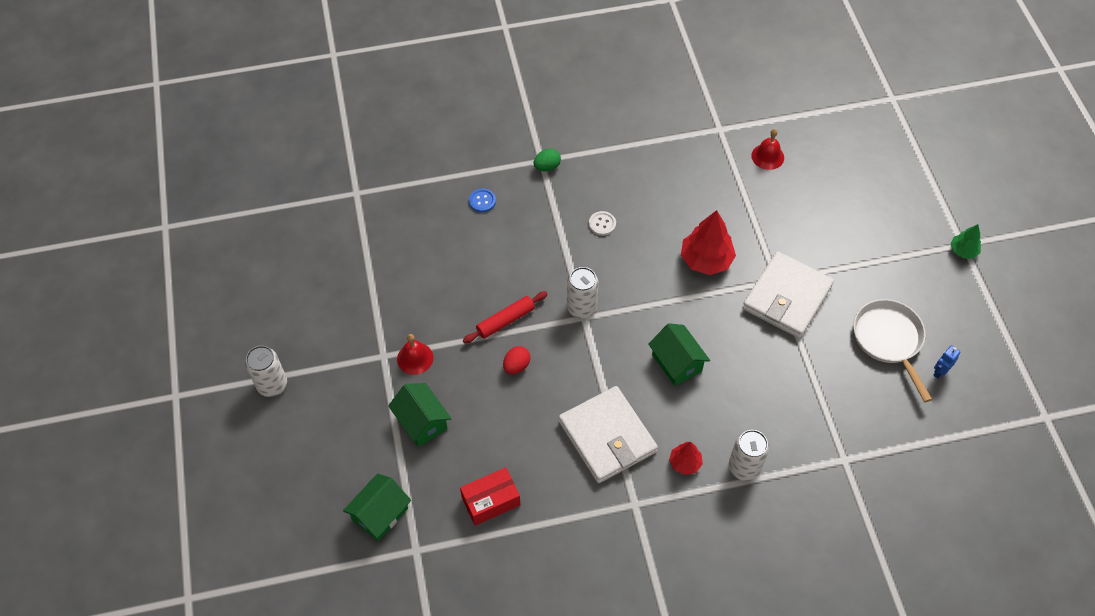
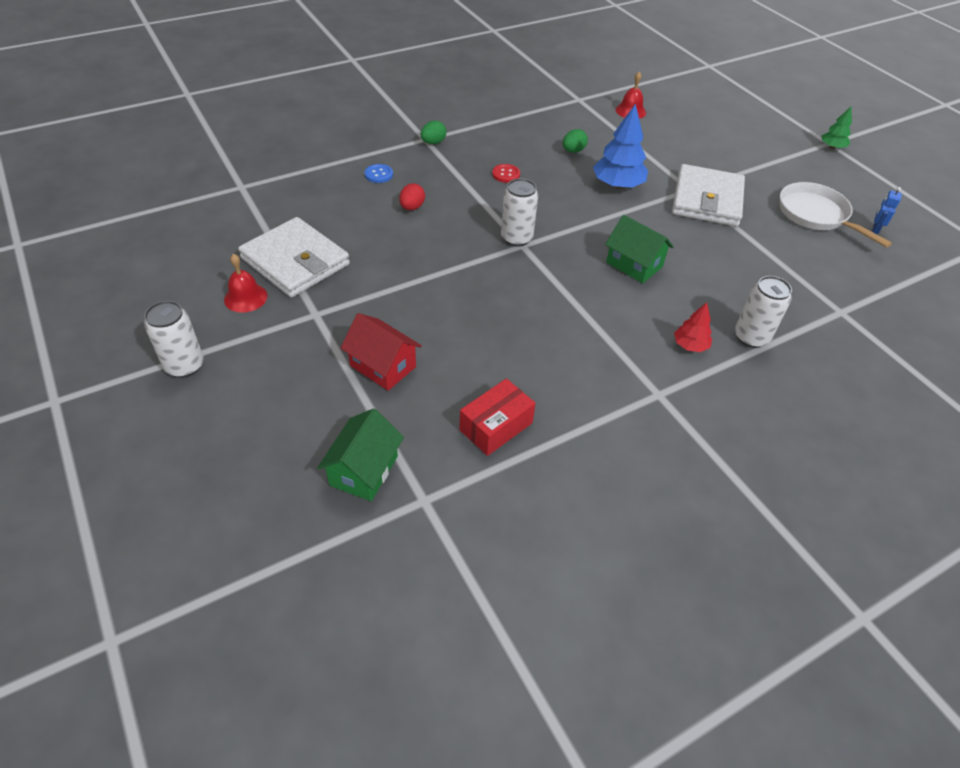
camera: 20 degrees left, 10 degrees down
(415, 358) = (353, 309): red bell -> red bell (245, 297)
(421, 422) = (383, 366): green house -> red house
(505, 321) = (442, 261): red rolling pin -> none
(516, 366) = (470, 296): red egg -> red egg (412, 207)
(602, 224) = (506, 174): white button -> red button
(607, 436) = (597, 339): white wallet -> white wallet (295, 261)
(681, 204) = (573, 151): none -> green egg
(706, 260) = (617, 185): red tree -> blue tree

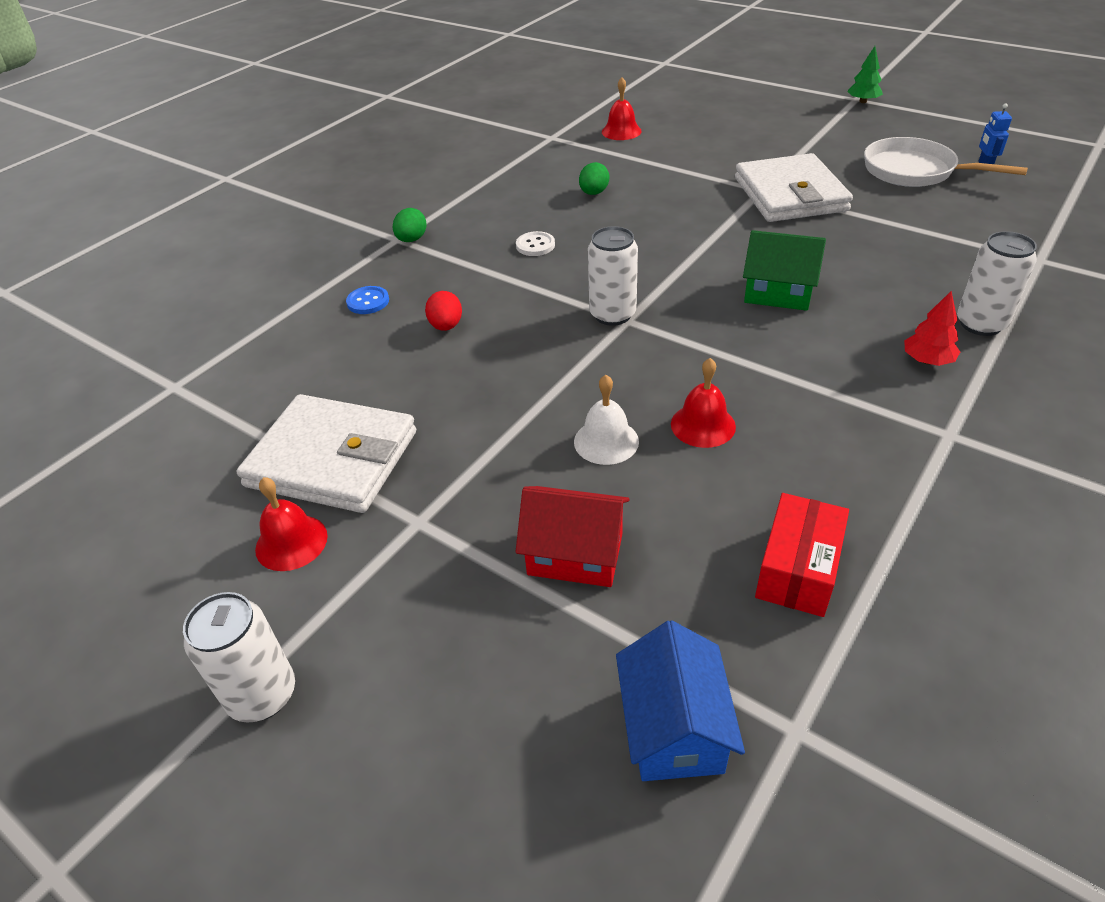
camera: 20 degrees left, 5 degrees down
(364, 470) = (674, 728): green house -> blue house
(449, 313) = (606, 441): none -> white bell
(506, 174) = (535, 245): red button -> white button
(513, 326) = (703, 425): none -> red bell
(617, 185) = (678, 212): blue tree -> none

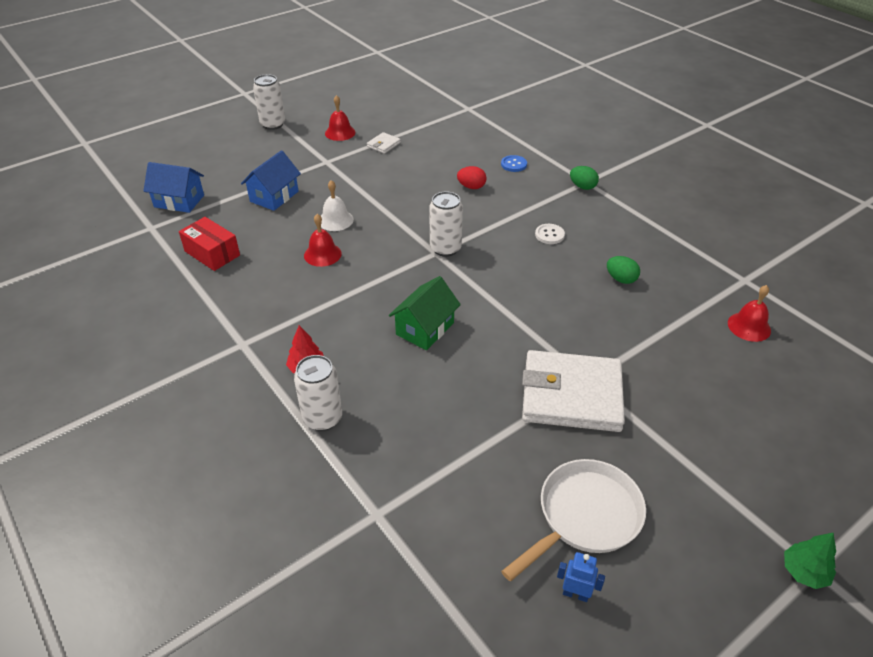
camera: 105 degrees right, 0 degrees up
(332, 459) = (383, 145): white wallet -> white wallet, size x0.41
(575, 554) = (274, 196): red house -> blue house

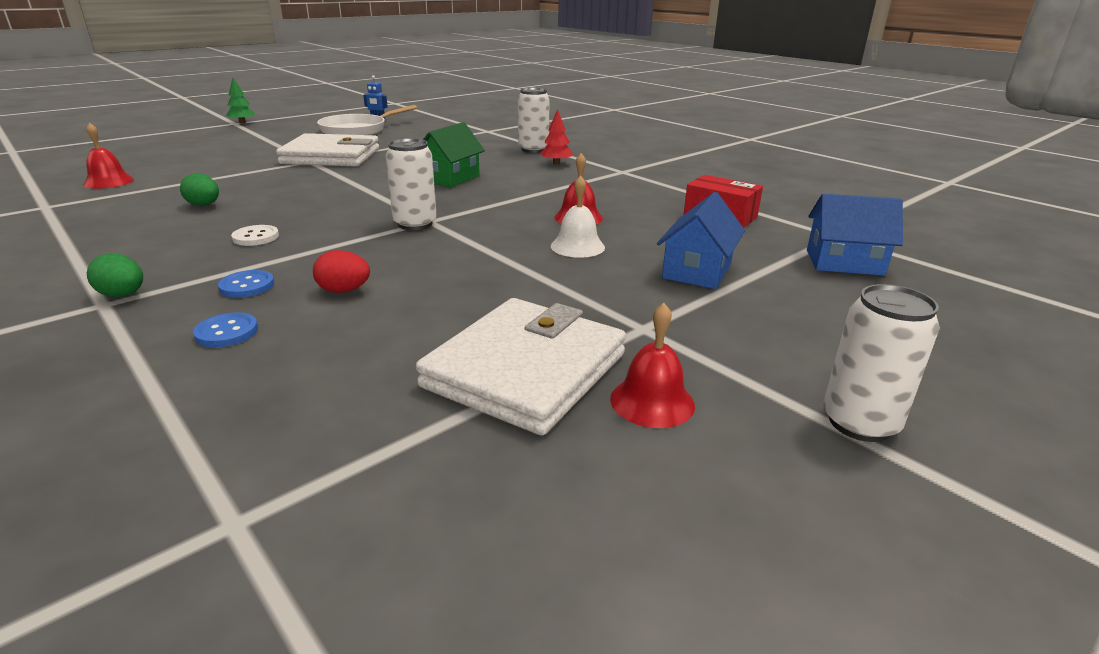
camera: 175 degrees right, 15 degrees down
(383, 145) = (525, 370): white wallet -> white wallet, size x2.46
(524, 191) = (247, 286): none -> blue button

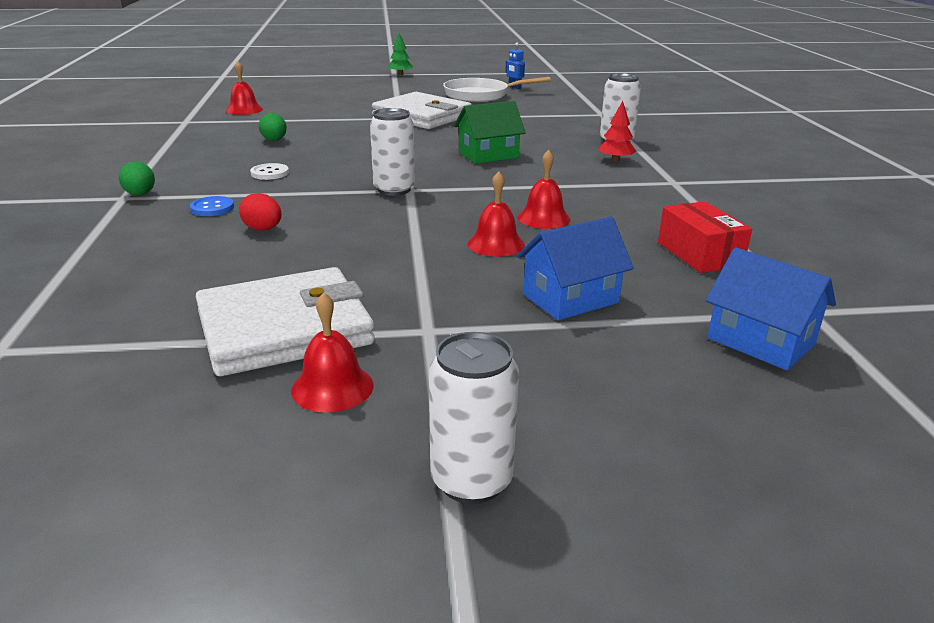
camera: 35 degrees right, 0 degrees up
(227, 332) = (156, 236): blue button -> none
(577, 246) = (496, 244): white bell -> red bell

